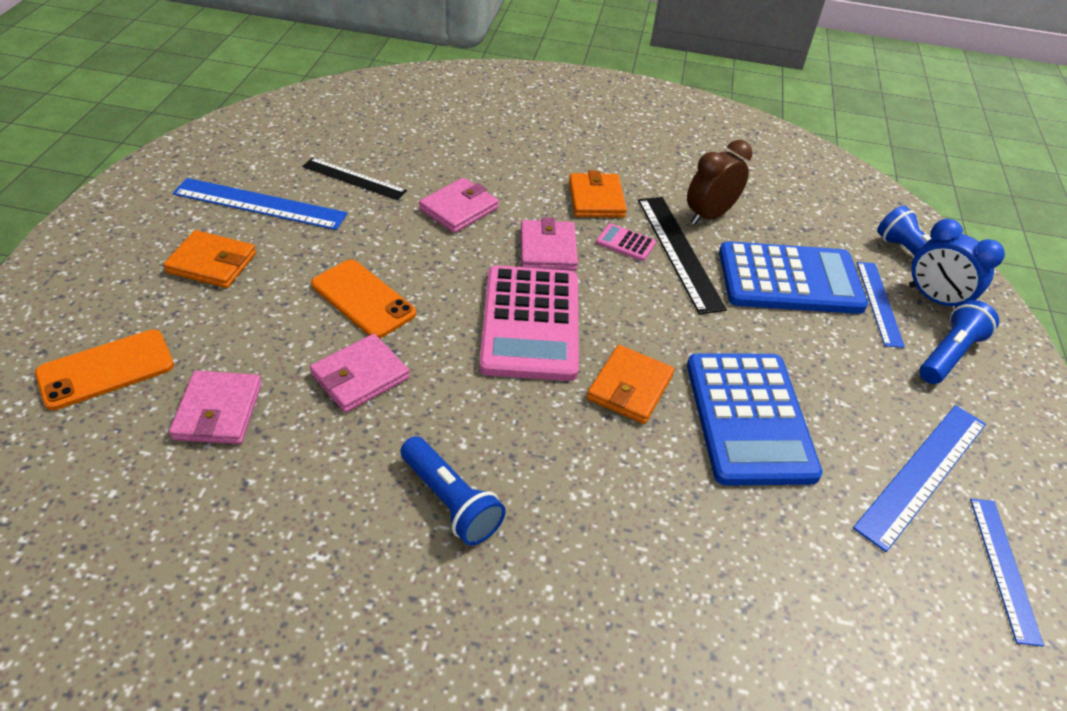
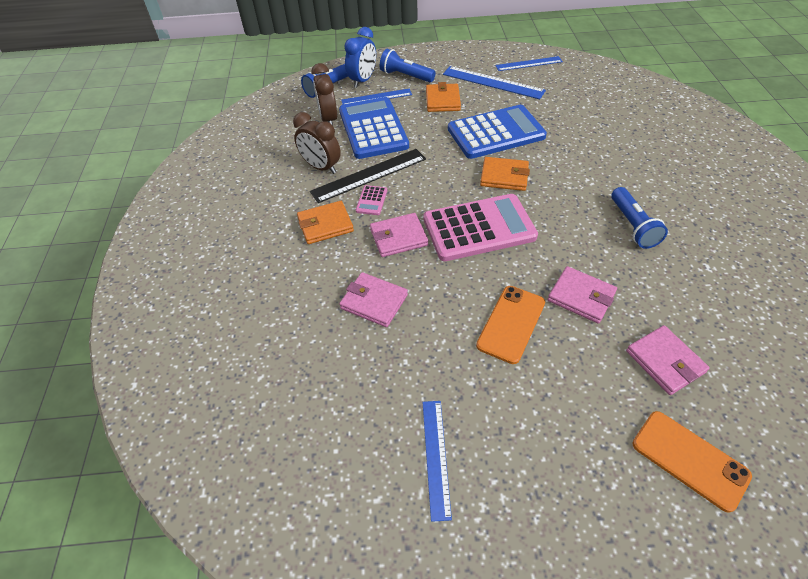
camera: 100 degrees left, 5 degrees up
(212, 263) = (535, 452): orange wallet -> orange wallet (442, 100)
(218, 411) = (665, 362): pink wallet -> pink wallet turned 75 degrees clockwise
(260, 204) = (436, 457): blue ruler -> blue ruler, size x0.67
(354, 179) = (363, 394): black ruler -> none
(451, 501) = (633, 226): blue flashlight -> blue flashlight turned 135 degrees clockwise
(822, 242) = (328, 119): none -> brown clock

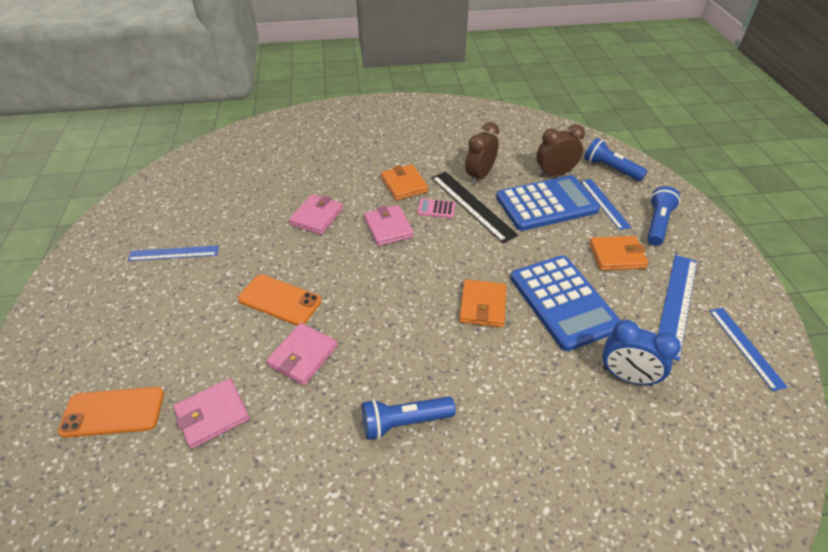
camera: 85 degrees right, 5 degrees down
(363, 80) = (634, 191): blue clock -> blue clock (627, 376)
(479, 228) = (400, 282): pink calculator -> none
(689, 459) = (113, 412): orange phone -> orange phone turned 45 degrees clockwise

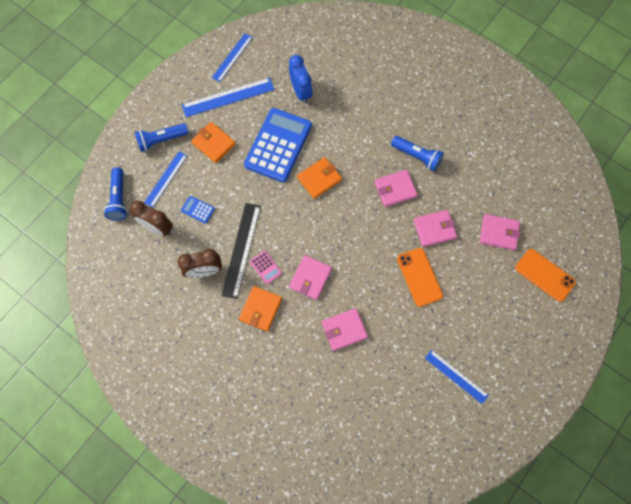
camera: 135 degrees left, 25 degrees up
(391, 361) = (395, 189): none -> pink wallet
(546, 204) = (198, 209): blue calculator -> blue calculator, size x0.40

